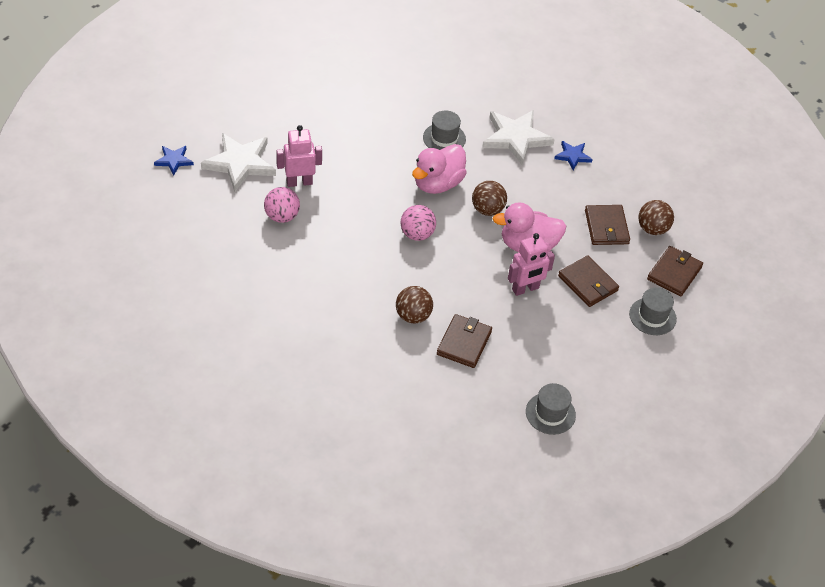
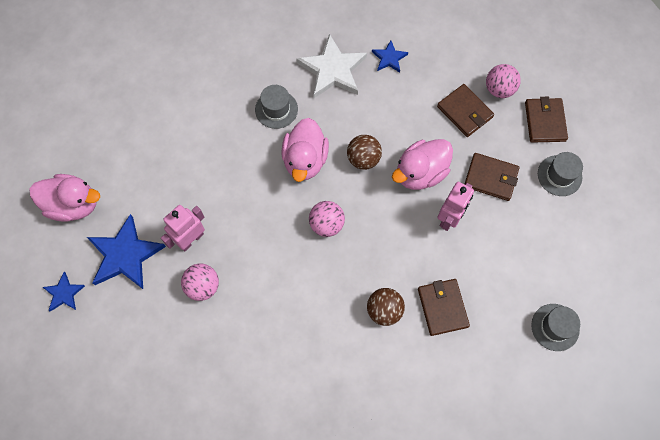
camera: 30 degrees left, 20 degrees up
(229, 111) = (73, 205): none -> pink duck
(240, 163) = (125, 255): white star -> blue star
(652, 229) = (499, 89): brown ball -> pink ball

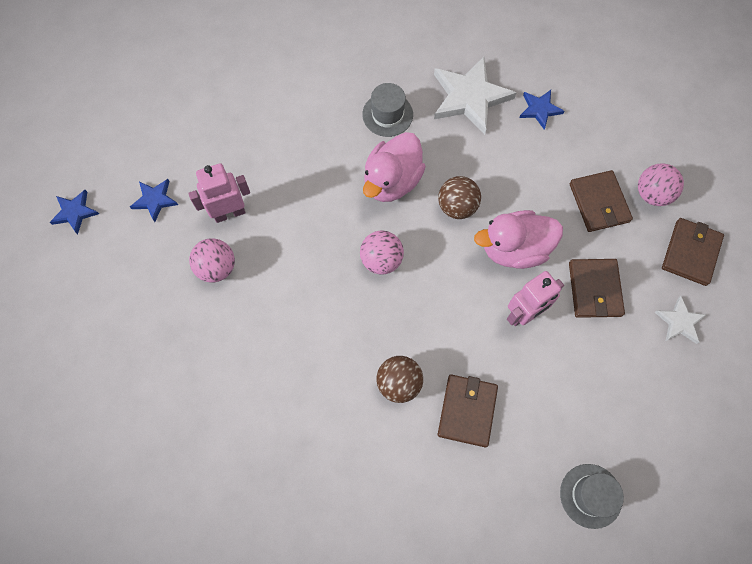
camera: 25 degrees right, 0 degrees up
(73, 205) = (130, 126): pink duck -> none
(125, 255) = (155, 200): blue star -> blue star, size x0.52
(491, 178) = (594, 289): brown wallet -> brown wallet turned 45 degrees clockwise
(559, 175) = (679, 322): grey hat -> white star

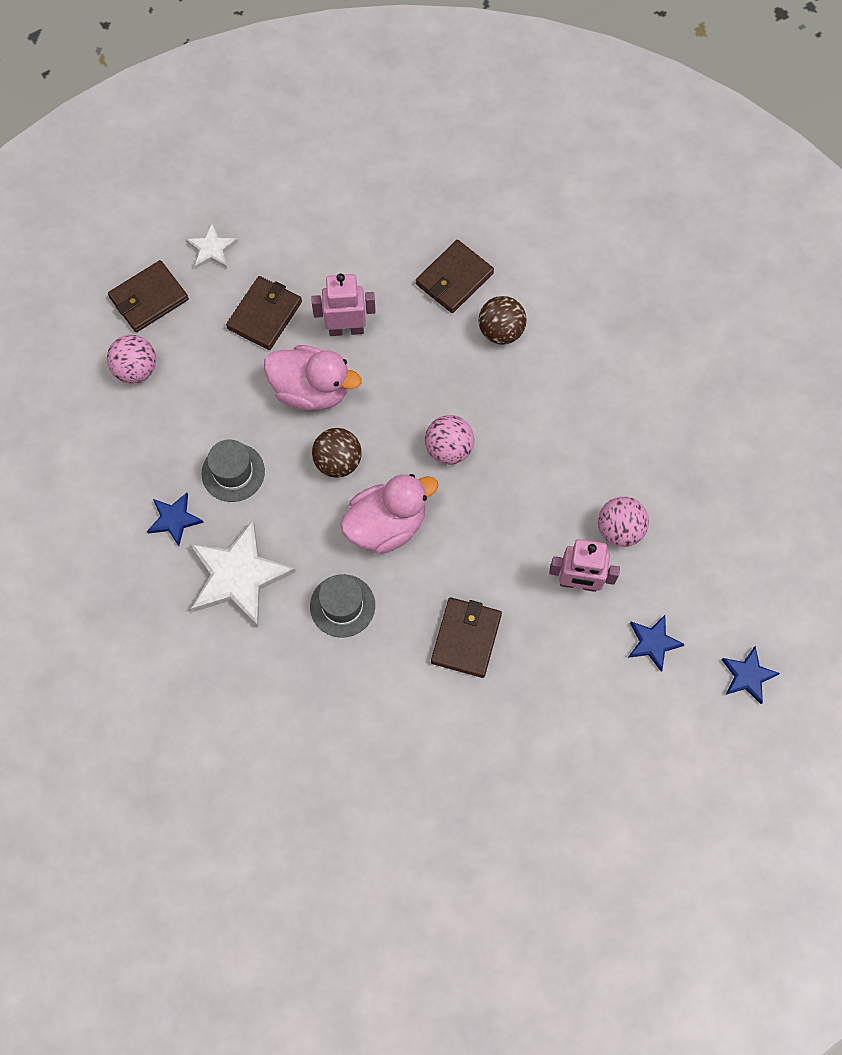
camera: 150 degrees left, 0 degrees up
(590, 495) = (395, 168): grey hat -> grey hat (233, 472)
(599, 203) = (194, 389): brown wallet -> brown wallet (466, 638)

